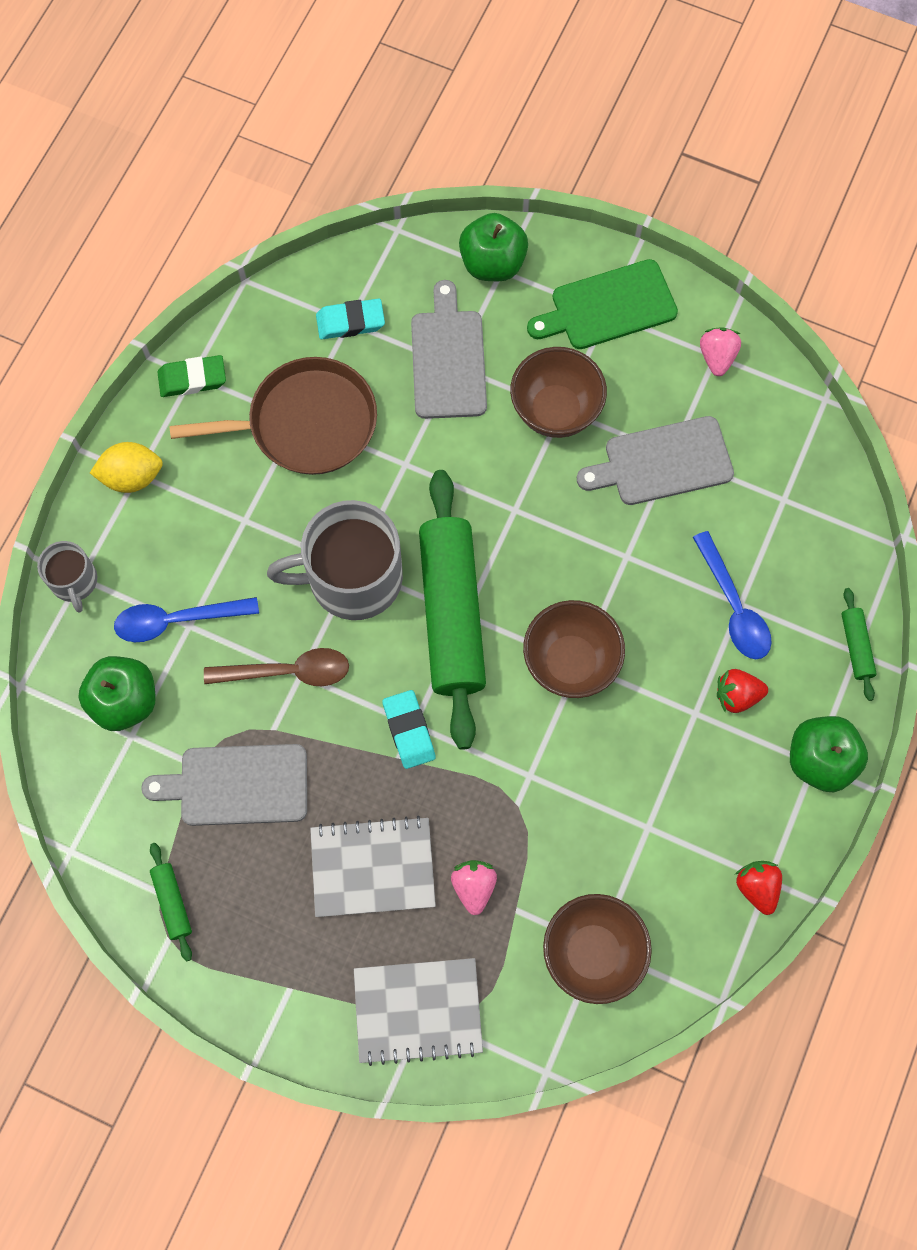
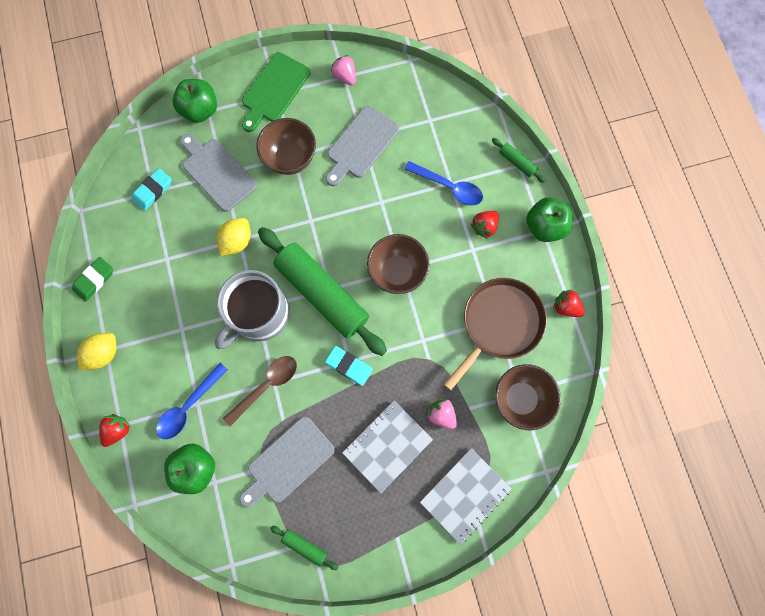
camera: 40 degrees left, 5 degrees up
(74, 581) = (118, 430): grey mug -> red strawberry
(306, 423) = (172, 257): brown pan -> brown pan (499, 324)
(401, 465) = (237, 241): none -> yellow lemon

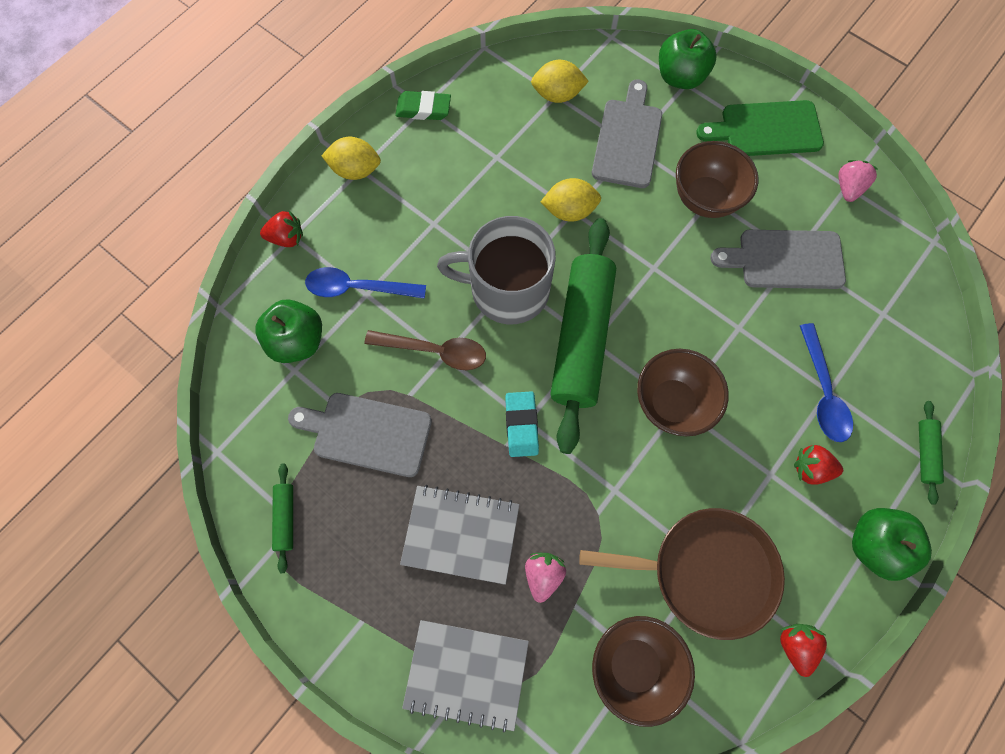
camera: 55 degrees right, 5 degrees down
(153, 191) = (557, 95): turquoise eraser -> yellow lemon

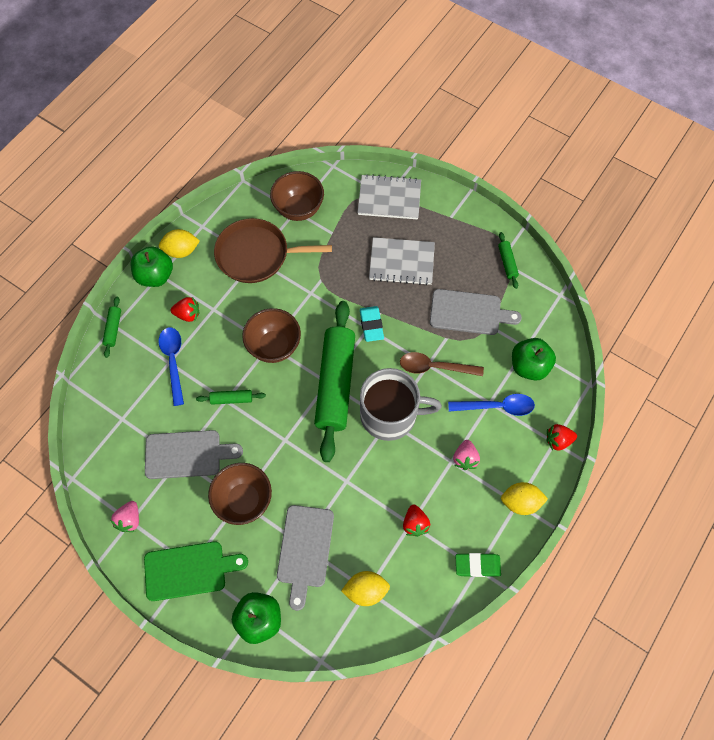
camera: 175 degrees right, 5 degrees down
(543, 575) = (351, 246): pink strawberry -> pink strawberry (465, 458)
(569, 211) = (349, 481): yellow lemon -> yellow lemon (181, 251)
(730, 328) = (231, 399): none -> green rolling pin
(795, 645) = (209, 224): red strawberry -> red strawberry (415, 524)

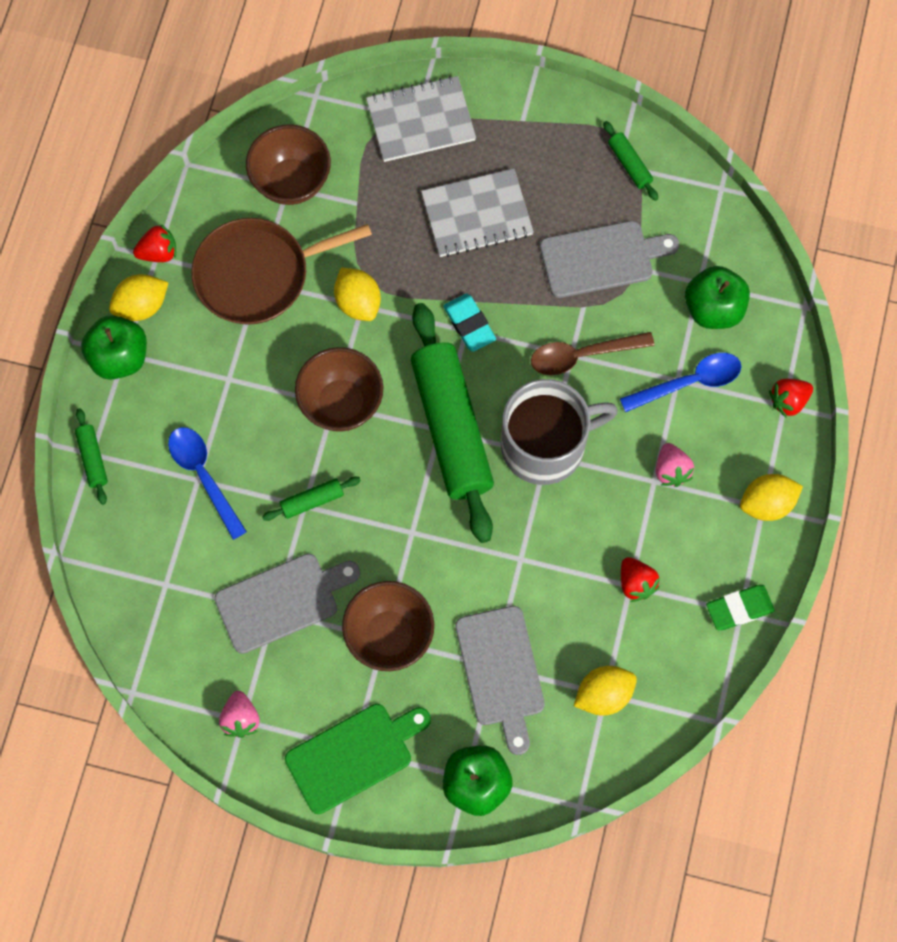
camera: 20 degrees left, 5 degrees up
(188, 314) = (194, 399): red strawberry -> red strawberry (158, 252)
(309, 290) = (358, 302): none -> yellow lemon

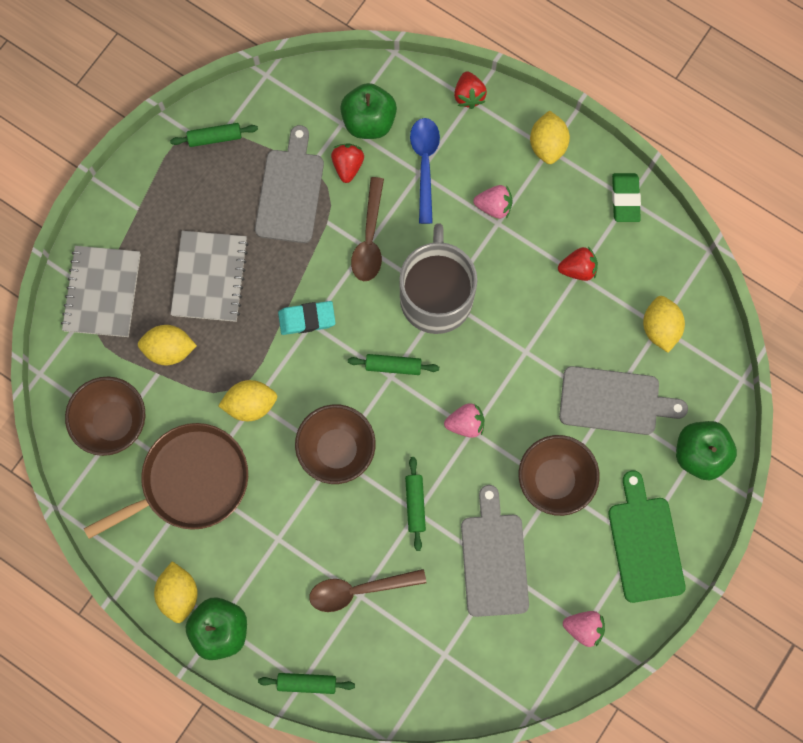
camera: 70 degrees left, 5 degrees up
(158, 252) = (134, 562): red strawberry -> red strawberry (348, 166)
(203, 475) = (358, 590): blue spoon -> brown spoon
(258, 274) = (190, 481): brown pan -> brown pan turned 120 degrees counterclockwise
(386, 205) = (170, 349): none -> yellow lemon
(417, 522) = (465, 423): none -> pink strawberry
(452, 428) = (393, 366): green rolling pin -> green rolling pin, size x0.40

